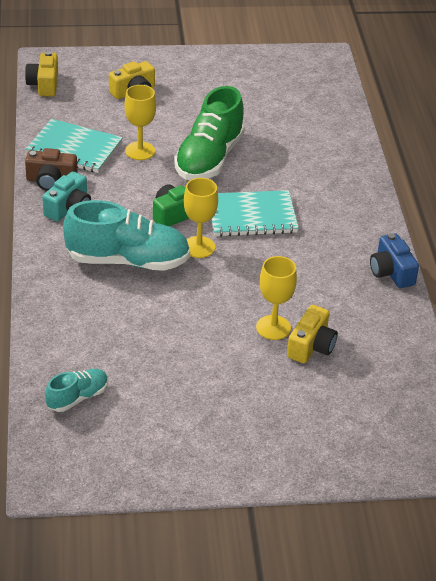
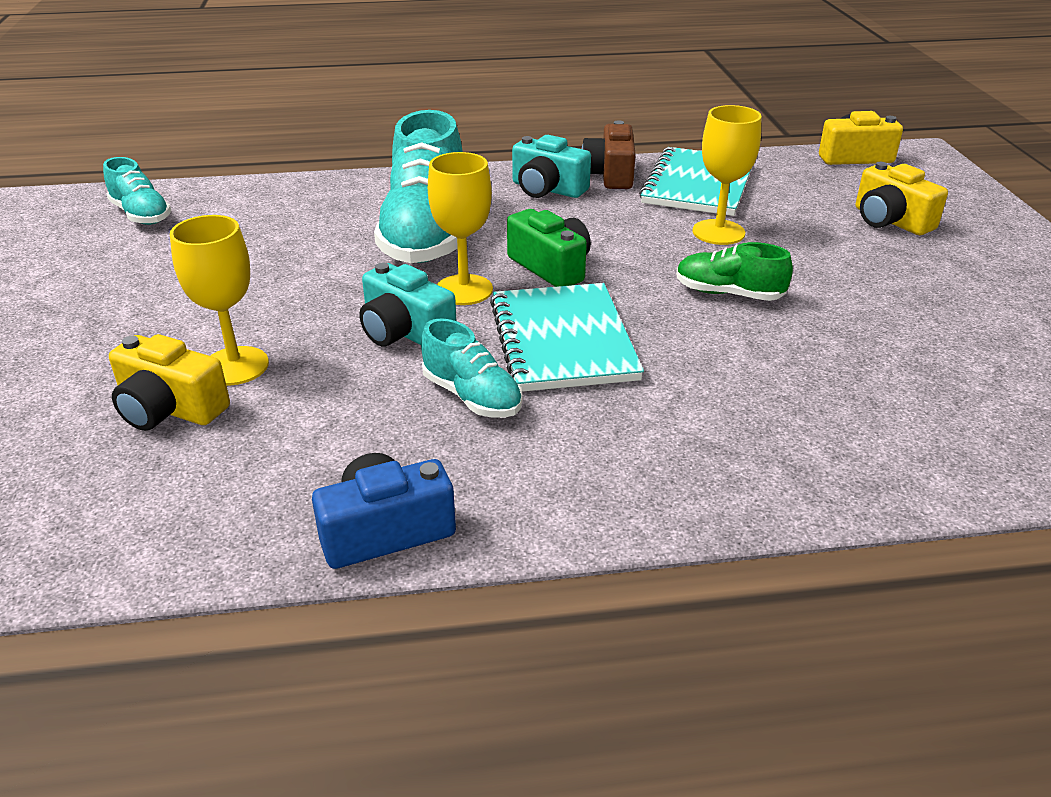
camera: 90 degrees right, 5 degrees down
(209, 159) = (728, 294): green shoe -> green shoe, size x0.51
(242, 268) = (404, 332): none -> turquoise camera
(299, 247) = (472, 396): none -> turquoise shoe

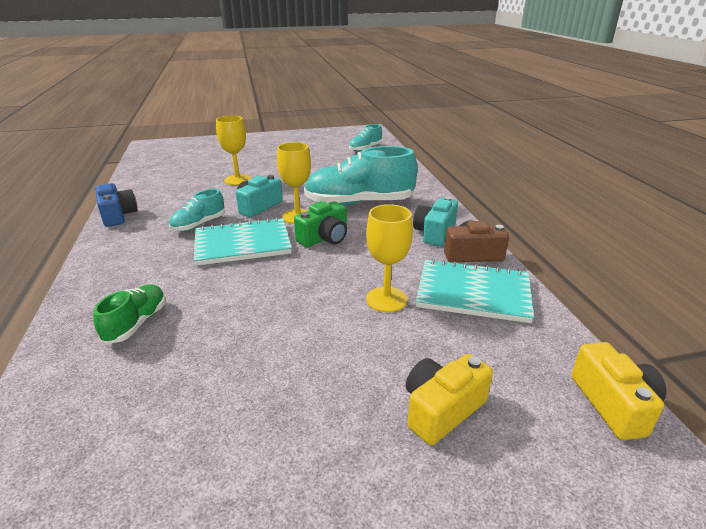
camera: 85 degrees right, 5 degrees down
(169, 409) = (211, 174): yellow camera -> none
(728, 294) = (291, 299): green shoe -> green shoe (136, 323)

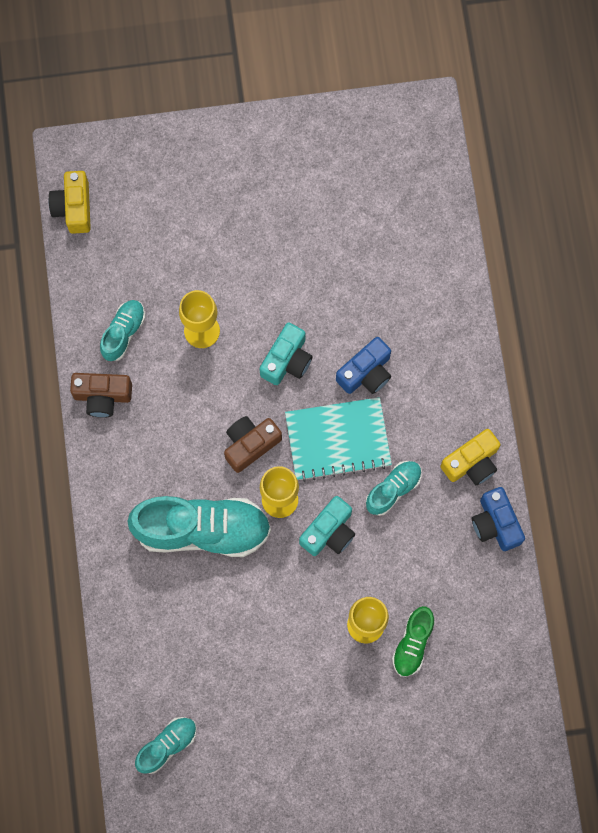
camera: 175 degrees left, 45 degrees up
(136, 323) = (409, 318): green shoe -> green shoe (412, 643)
(203, 281) = (366, 373): none -> blue camera
(324, 238) = (250, 444): green camera -> brown camera
(434, 233) = (128, 445): turquoise camera -> turquoise camera (287, 360)
(441, 409) = (186, 213): yellow camera -> yellow camera (471, 463)
(473, 293) = (123, 333): turquoise notebook -> turquoise shoe

